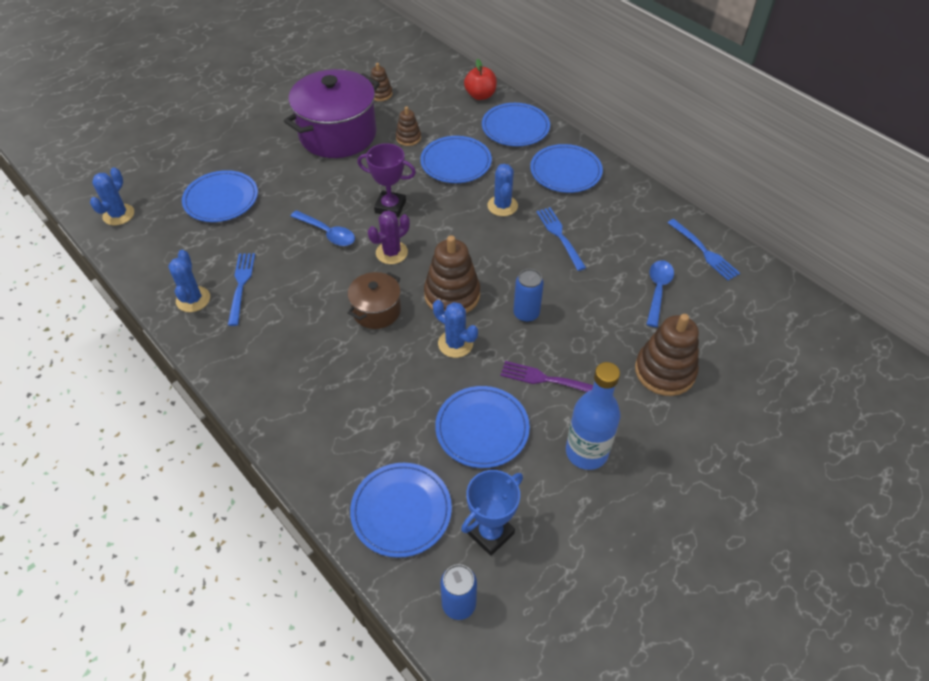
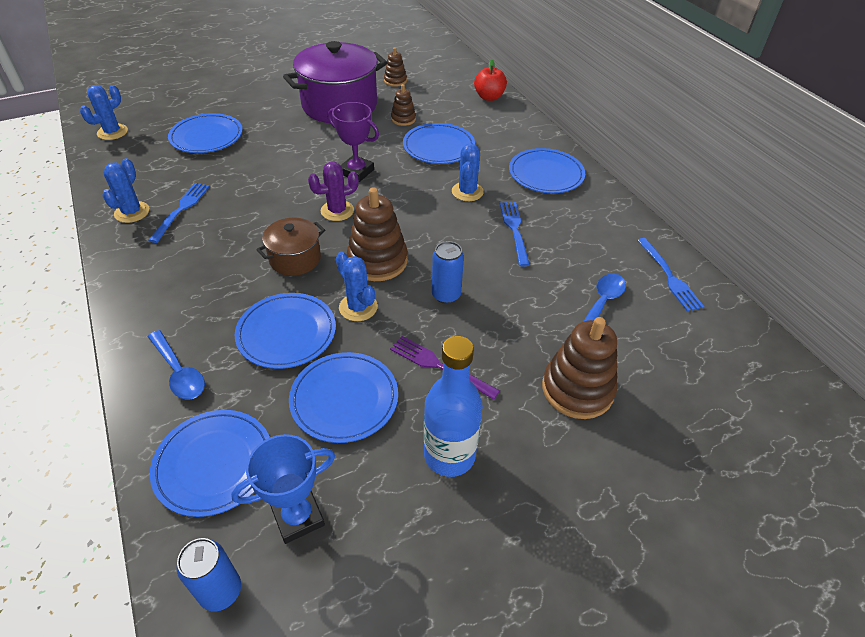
camera: 15 degrees right, 5 degrees down
(327, 233) = (286, 182): blue spoon -> blue spoon (179, 372)
(515, 127) = (511, 128): blue plate -> blue plate (286, 333)

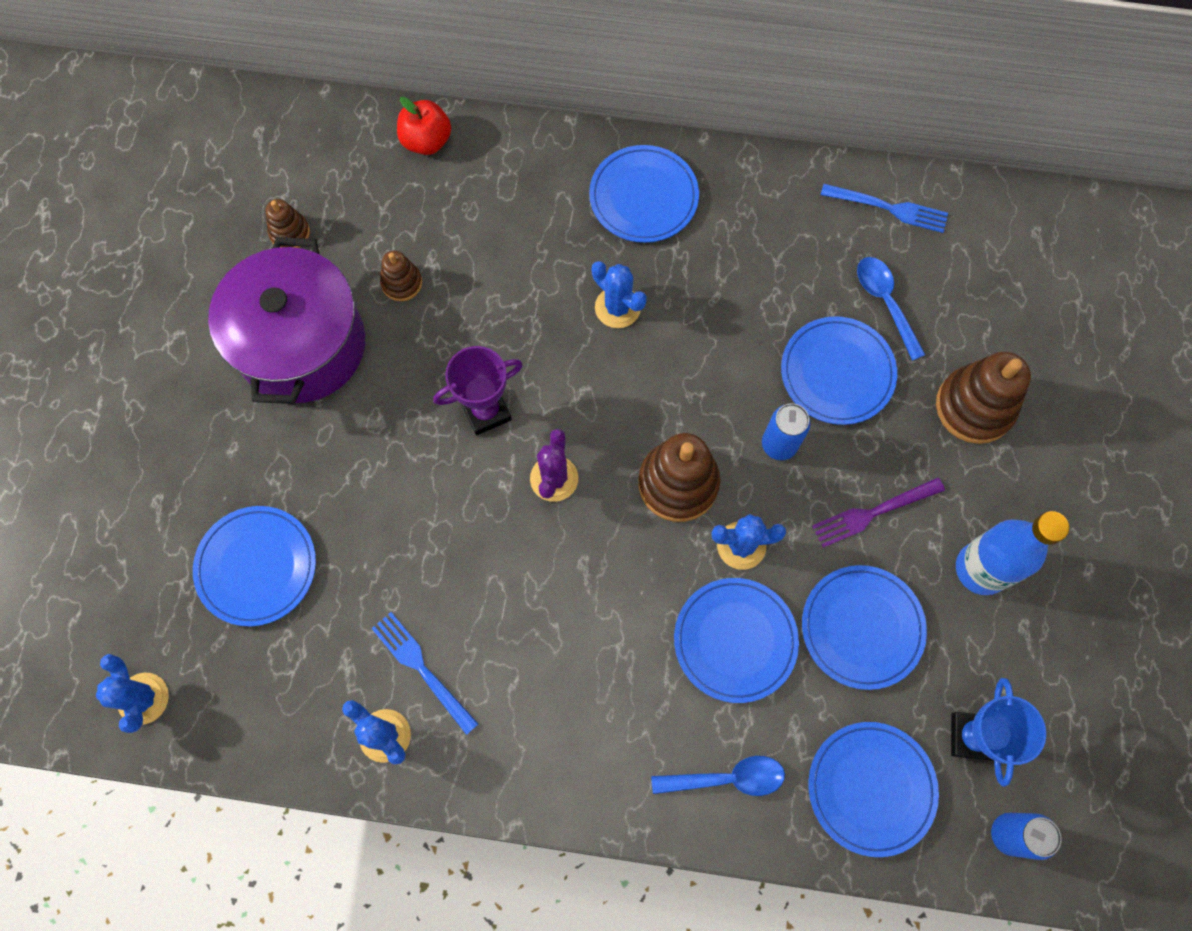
camera: 55 degrees left, 25 degrees up
(295, 259) = (615, 573): brown pot -> none
(438, 147) = (500, 280): blue plate -> blue plate (837, 372)
(514, 230) = (721, 304): blue fork -> none

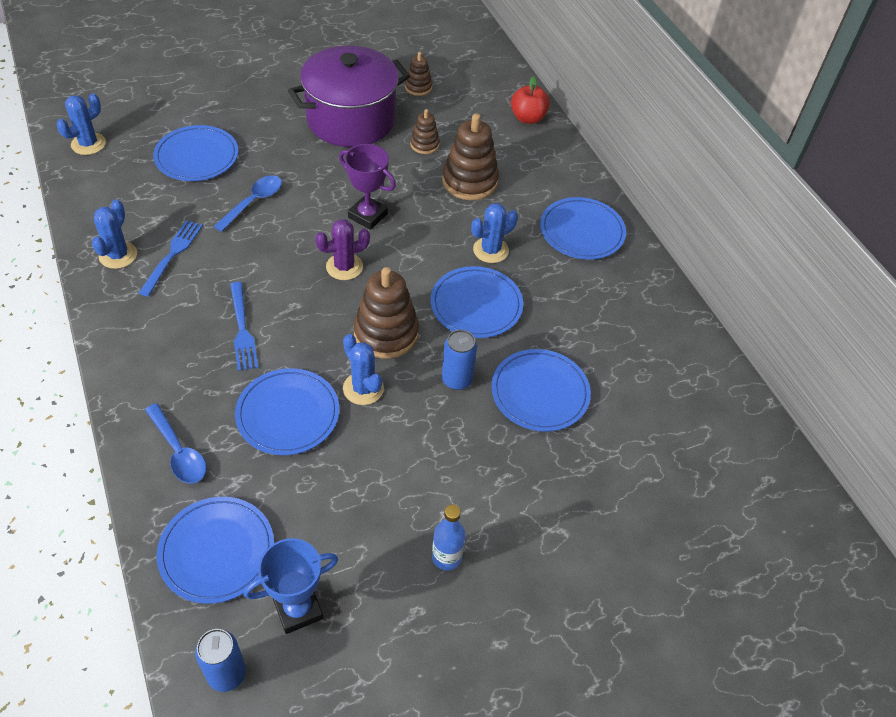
camera: 55 degrees right, 20 degrees down
(617, 307) = (490, 250): blue cactus -> blue cactus turned 45 degrees clockwise
(862, 627) = (345, 492): blue plate -> blue plate (476, 305)
(873, 512) = (444, 461): purple fork -> none
(885, 303) = (620, 400): blue spoon -> blue spoon (253, 202)
(888, 208) = (698, 371): blue fork -> blue fork (242, 329)
(974, 407) = (581, 496): brown stacking toy -> brown stacking toy (470, 181)
(981, 569) = (446, 557): blue bottle -> blue bottle, size x0.59

